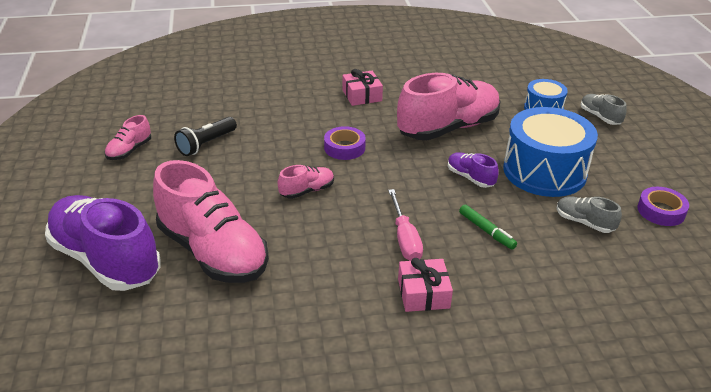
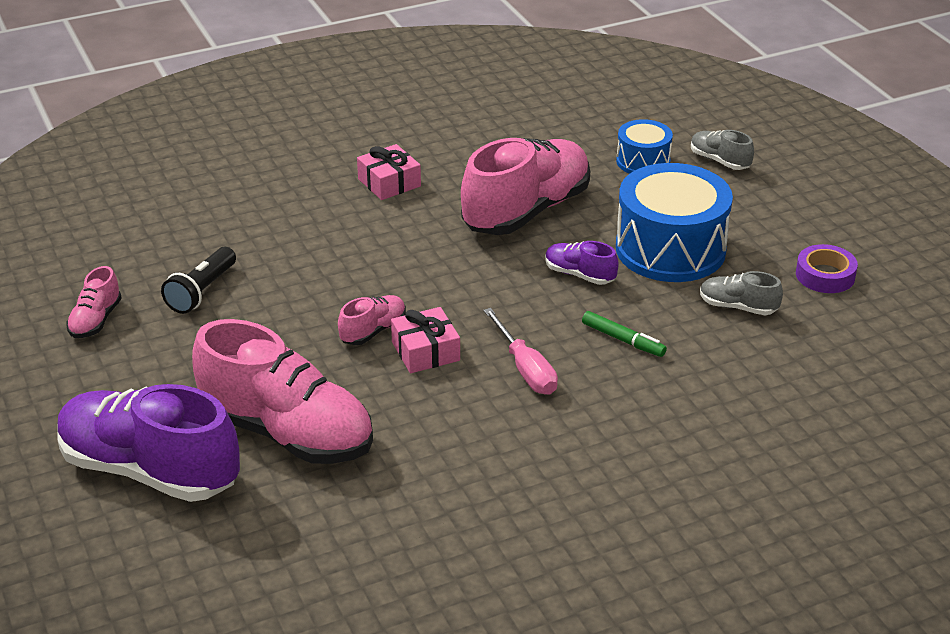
camera: 15 degrees left, 0 degrees up
(344, 148) = (397, 263): purple tape -> none
(423, 293) = (573, 430): pink gift -> pink gift (425, 351)

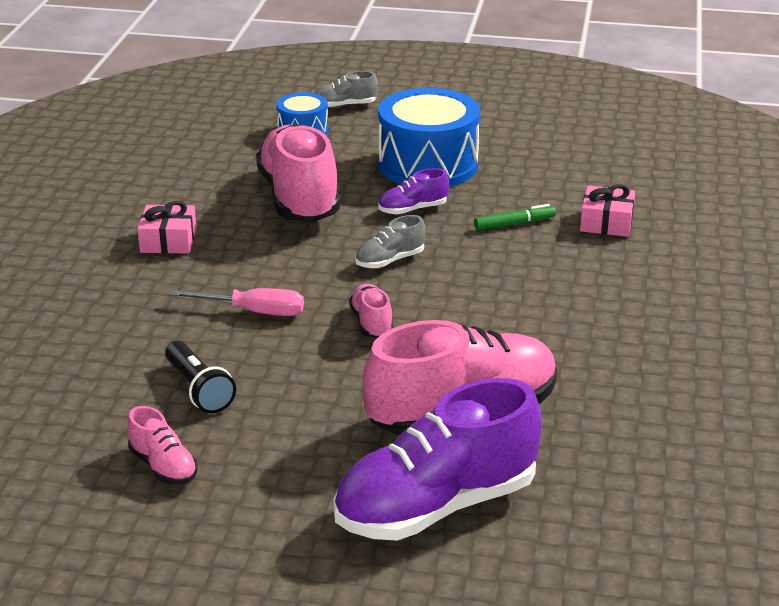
camera: 55 degrees left, 5 degrees down
(425, 351) = (429, 309): pink gift -> pink gift (606, 222)
(525, 369) = (503, 275): pink screwdriver -> pink screwdriver (253, 311)
(737, 307) = (528, 169): grey shoe -> grey shoe (390, 261)
(825, 275) = (530, 126): purple tape -> none

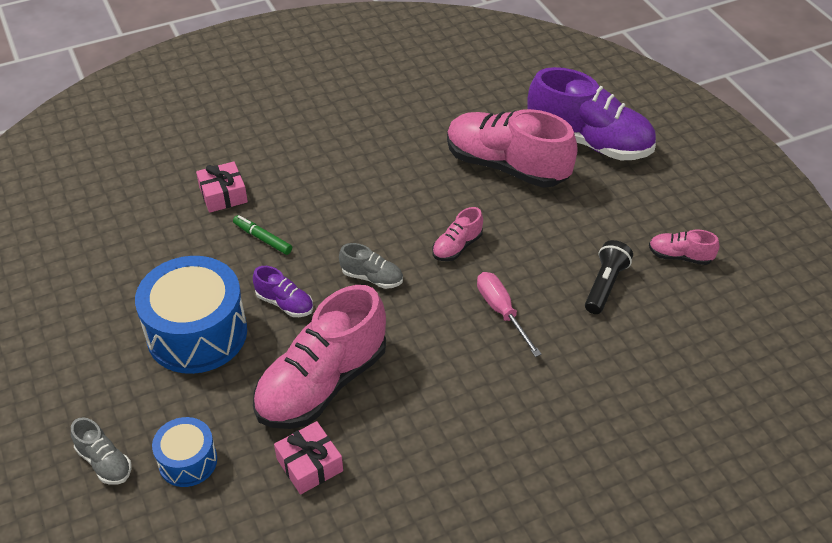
camera: 125 degrees left, 15 degrees up
(163, 466) = (680, 256): pink shoe -> pink shoe turned 90 degrees counterclockwise
(168, 240) = (459, 426): pink gift -> pink gift (309, 465)

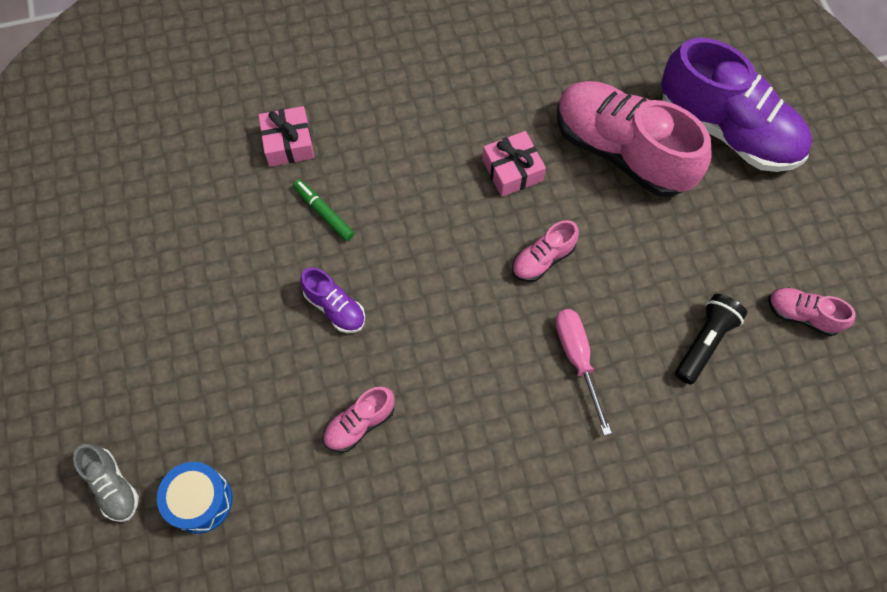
camera: 10 degrees right, 20 degrees up
(197, 333) = (233, 332): blue drum -> none
(309, 465) = (329, 529): pink gift -> pink gift (512, 170)
(322, 383) = (359, 424): pink shoe -> pink shoe, size x0.45
(372, 277) = (438, 287): grey shoe -> none

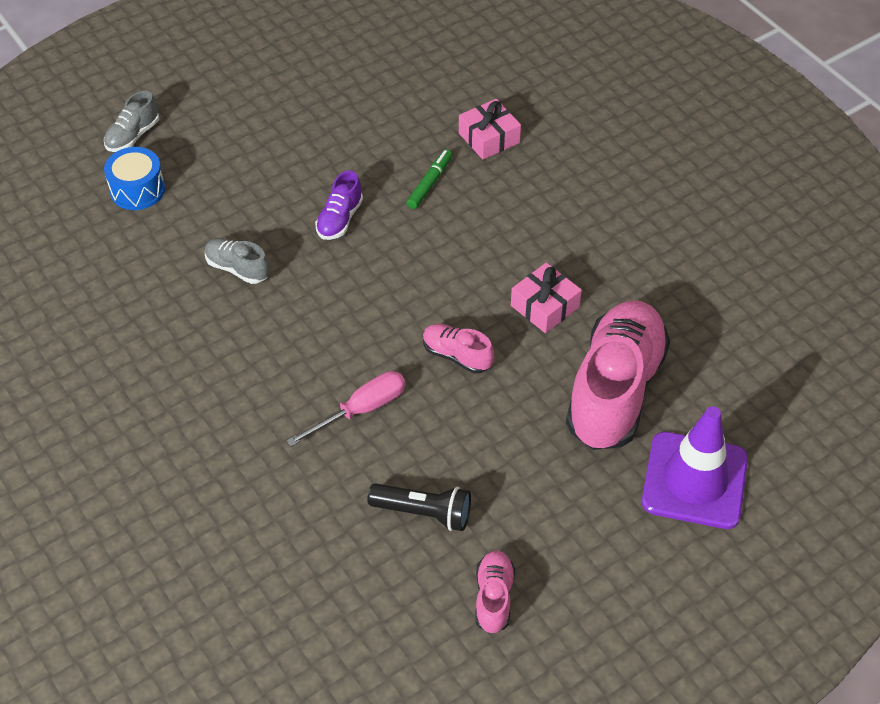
camera: 70 degrees right, 15 degrees down
(359, 424) = (237, 268): pink shoe -> grey shoe
(727, 130) = (694, 480): purple shoe -> purple traffic cone

